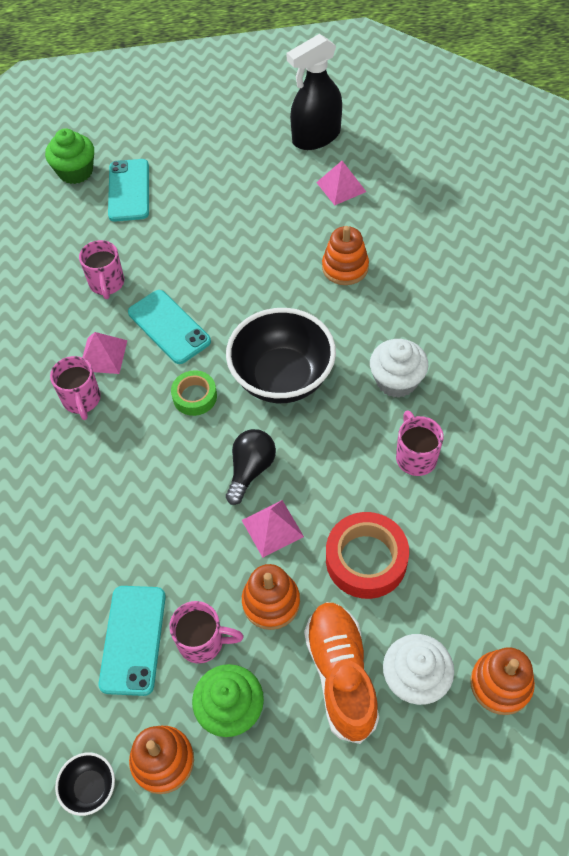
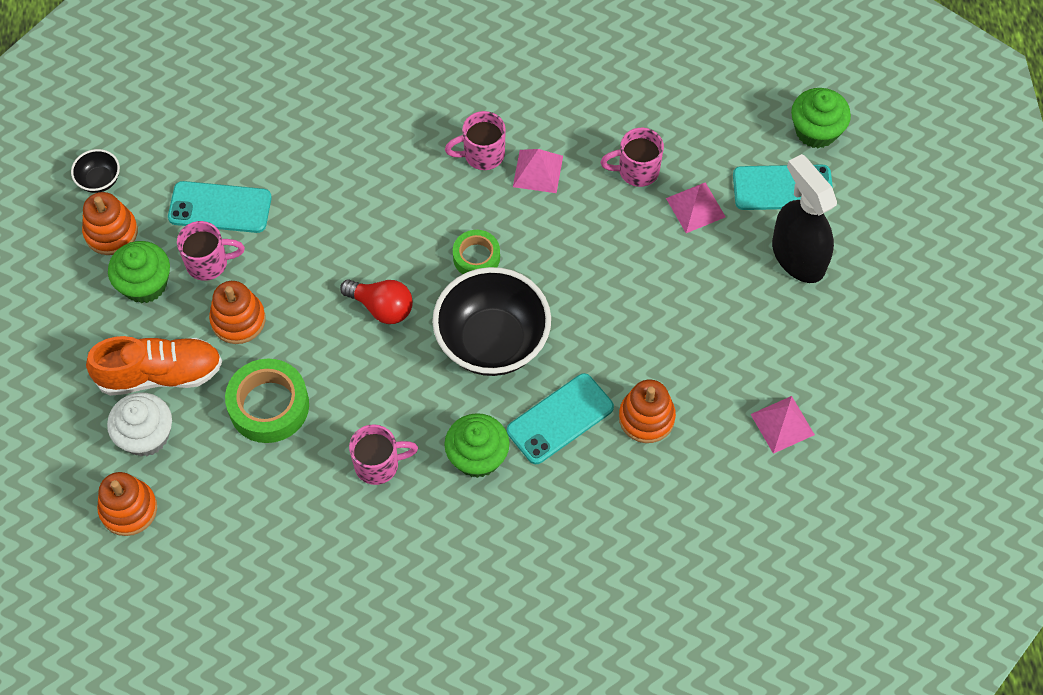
camera: 90 degrees right, 5 degrees up
(169, 327) = (571, 232): turquoise phone -> turquoise phone (560, 419)
(203, 642) = (209, 263): pink mug -> pink mug turned 105 degrees counterclockwise
(250, 470) = (382, 307): black light bulb -> red light bulb
(272, 528) = (314, 324): pink pyramid -> pink pyramid (695, 207)
(316, 137) = (875, 401): black spray bottle -> black spray bottle (798, 256)
(366, 560) = (269, 406): red tape -> green tape
(396, 381) = (477, 457): white cupcake -> green cupcake

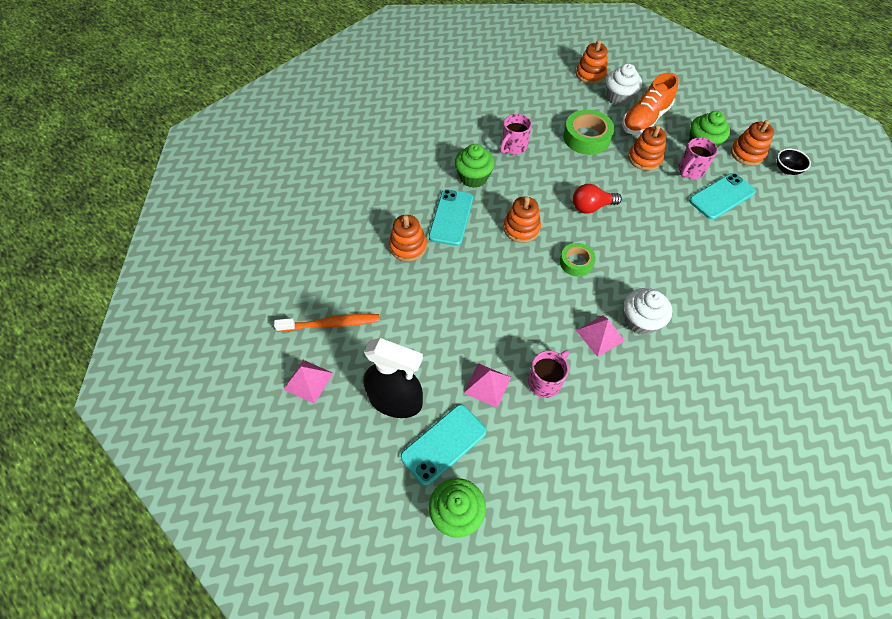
camera: 140 degrees right, 5 degrees down
(482, 155) = (640, 321): pink mug -> white cupcake
(492, 342) = (521, 228): black bowl -> orange stacking toy
(782, 424) = (330, 292): pink pyramid -> pink pyramid (308, 381)
(807, 384) = (331, 324): none -> orange toothbrush

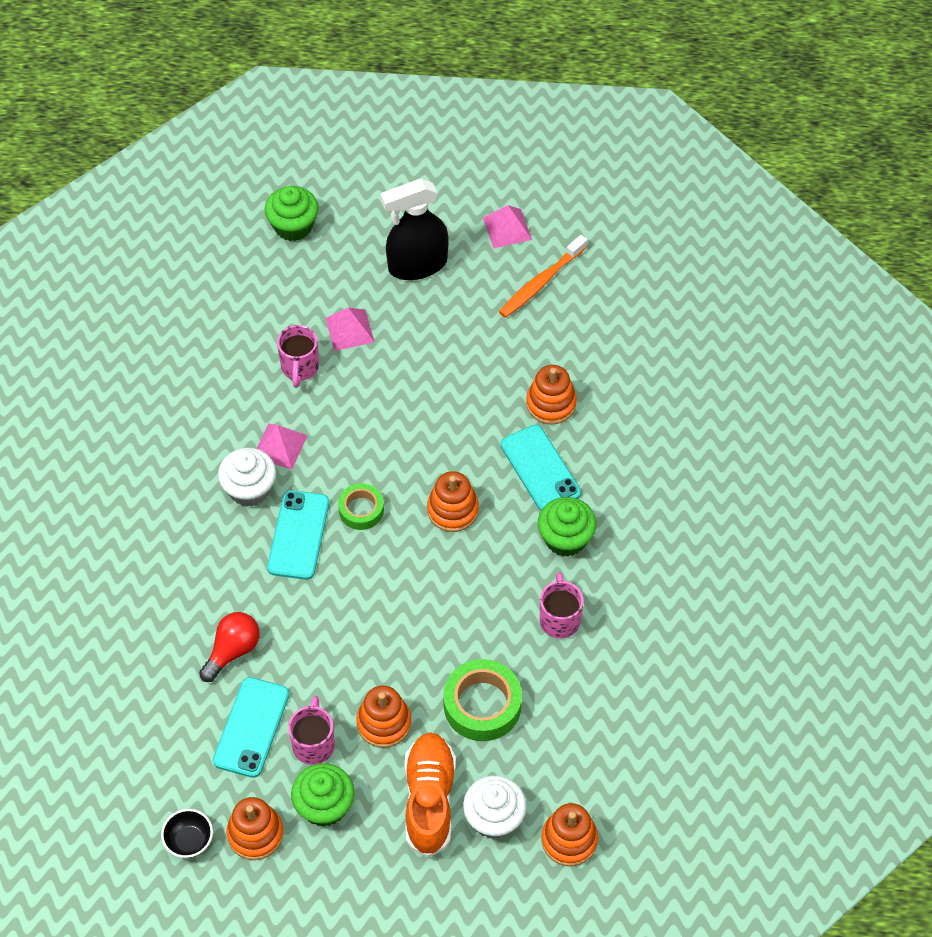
camera: 140 degrees right, 0 degrees up
(443, 444) = (346, 262): turquoise phone -> turquoise phone (298, 535)
(591, 207) = (397, 596): red light bulb -> red light bulb (232, 651)

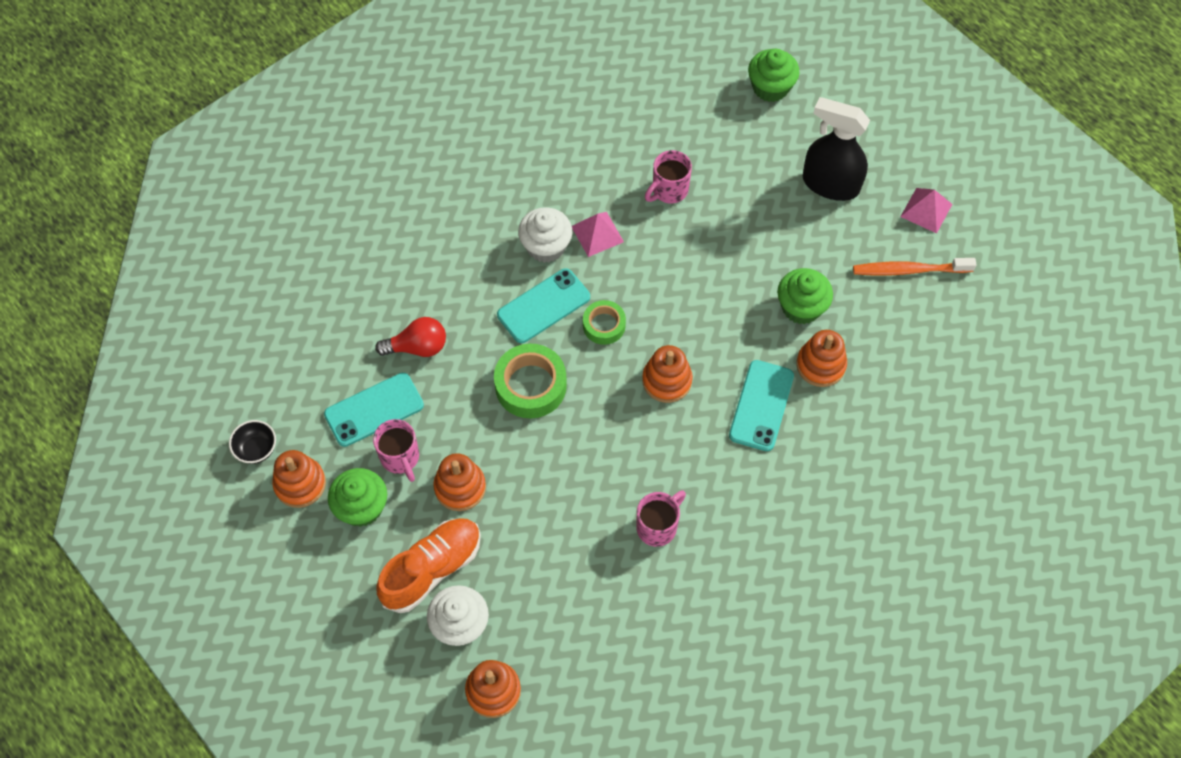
camera: 45 degrees right, 5 degrees up
(313, 743) = (400, 458): pink mug -> pink mug turned 105 degrees clockwise
(349, 330) = (731, 192): pink pyramid -> none
(482, 705) = (538, 537): green tape -> green tape (530, 385)
(565, 538) = (725, 472): green cupcake -> green cupcake (801, 307)

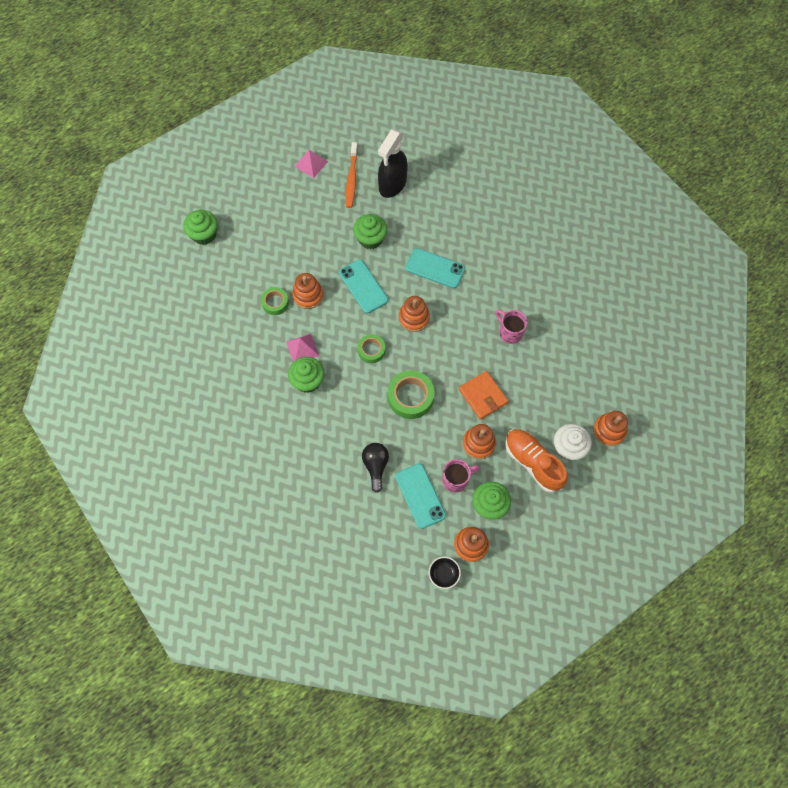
camera: 85 degrees left, 5 degrees up
(417, 347) = (375, 466): red light bulb -> black light bulb
(540, 490) = (483, 396): none -> orange wallet
(543, 306) = (353, 385): turquoise phone -> turquoise phone (363, 286)
(546, 246) = (308, 381): white cupcake -> green cupcake
(668, 190) = (275, 303): pink mug -> green tape
(820, 365) = (411, 234): orange stacking toy -> orange stacking toy (308, 295)
(830, 184) = (284, 211): black spray bottle -> black spray bottle (392, 184)

